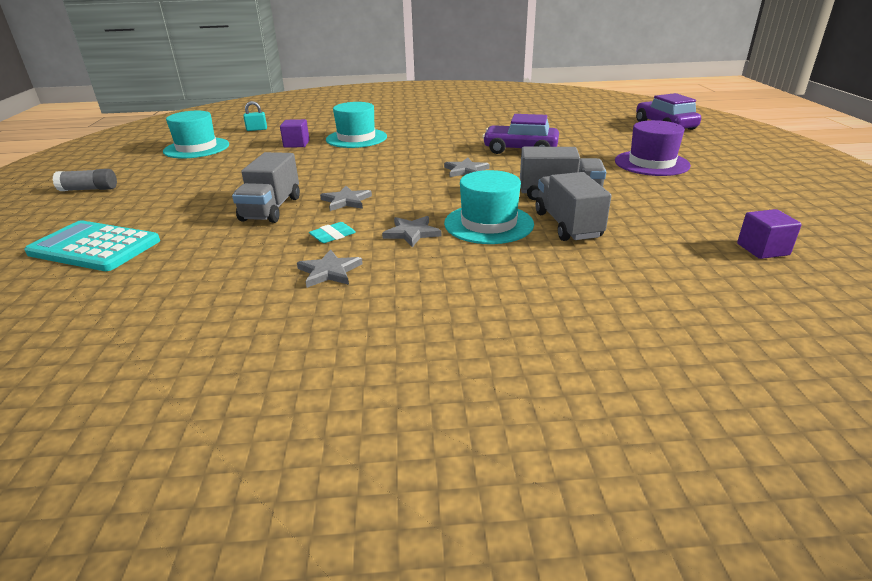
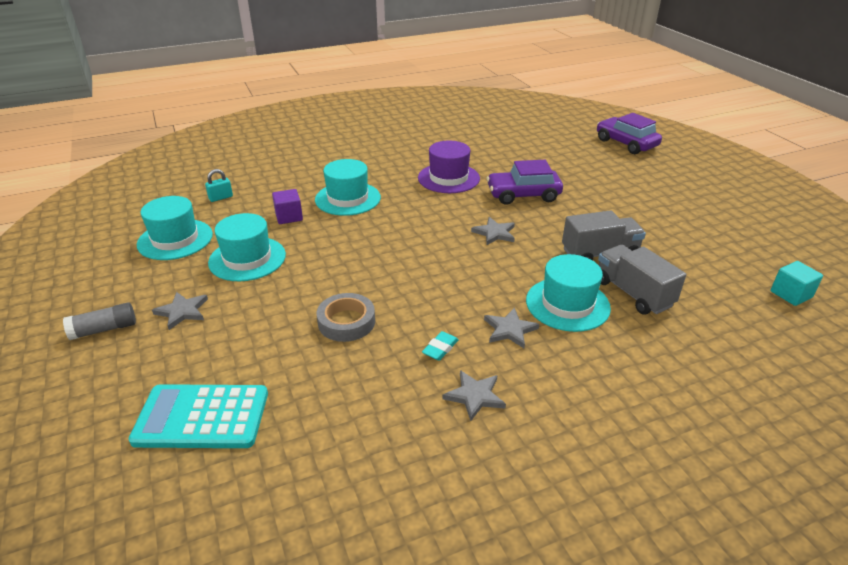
camera: 20 degrees left, 5 degrees up
(236, 164) = (247, 259): none -> turquoise hat
(271, 209) = (346, 322): grey truck -> grey tape
(346, 201) = (413, 297): grey star -> grey star (182, 311)
(651, 163) = (647, 199): purple hat -> purple hat (448, 178)
(762, 249) = (791, 294): purple cube -> turquoise cube

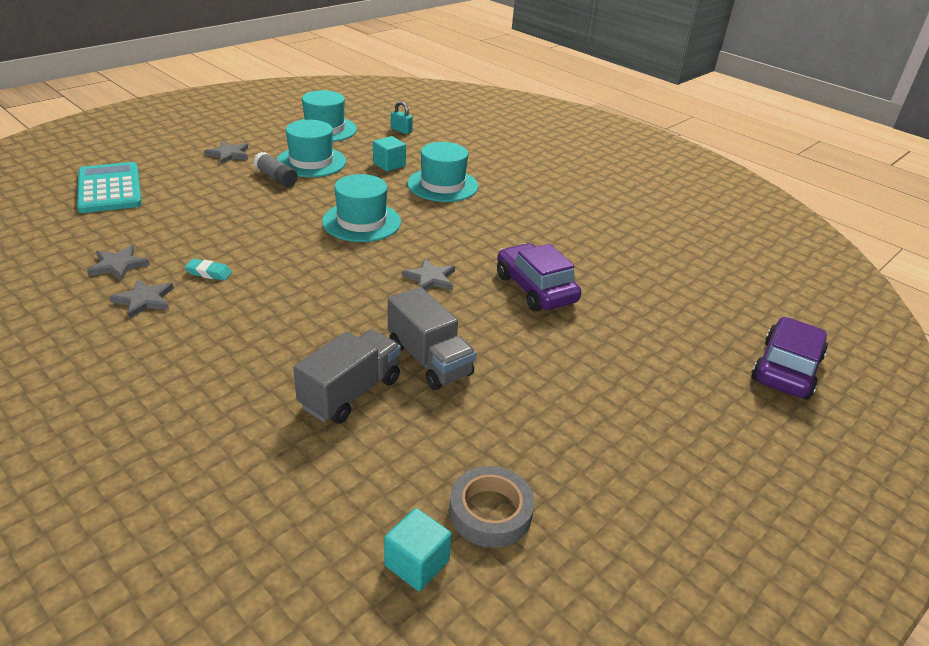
camera: 65 degrees right, 0 degrees up
(104, 329) = (199, 135): grey glue stick -> grey glue stick (276, 178)
(289, 217) = (389, 165): purple cube -> turquoise cube
(346, 322) = (235, 221): grey tape -> grey tape (490, 512)
(448, 178) = (534, 233): purple hat -> none
(509, 329) = (249, 308): grey star -> grey star (118, 265)
(567, 304) = (308, 343): turquoise hat -> turquoise hat (361, 222)

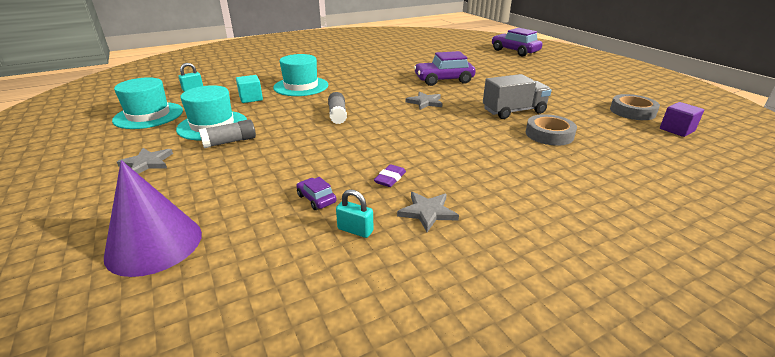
camera: 70 degrees left, 5 degrees down
(110, 189) = (154, 244): turquoise calculator -> purple cone
(118, 265) = (355, 230): grey star -> turquoise padlock
(169, 239) = (316, 199): none -> purple car
(209, 273) = (390, 179): turquoise eraser -> purple eraser
(350, 393) = (549, 134): grey truck -> grey tape
(361, 222) = (337, 115): turquoise hat -> grey glue stick
(416, 563) = (676, 130): turquoise cube -> purple cube

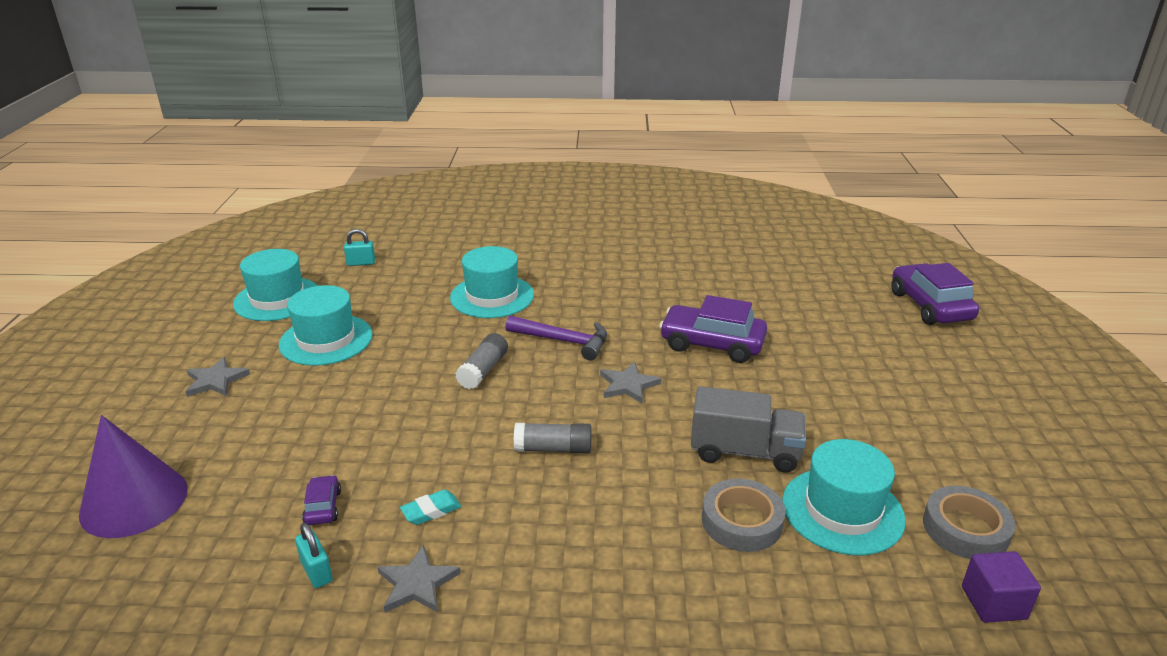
camera: 30 degrees right, 0 degrees up
(230, 142) = (319, 376): grey glue stick -> grey glue stick (553, 449)
(251, 98) = (410, 302): turquoise cube -> none
(367, 94) = (563, 341): none -> purple hammer
(390, 179) = (431, 511): purple eraser -> turquoise eraser
(582, 119) = (842, 510): none -> turquoise hat

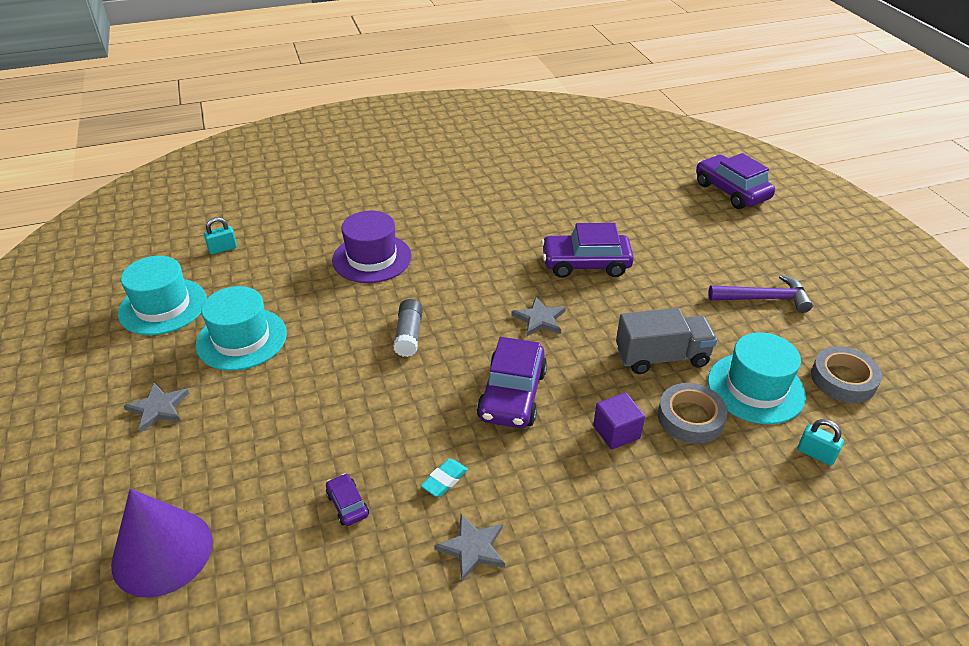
camera: 20 degrees left, 10 degrees up
(317, 571) = (381, 565): turquoise padlock -> turquoise padlock (816, 454)
(492, 296) = (372, 258): turquoise hat -> purple hat
(553, 449) = (512, 395): grey glue stick -> purple car
(563, 341) = (462, 289): purple hammer -> purple hammer (763, 298)
(993, 603) = (886, 432): purple cube -> purple cube (616, 432)

